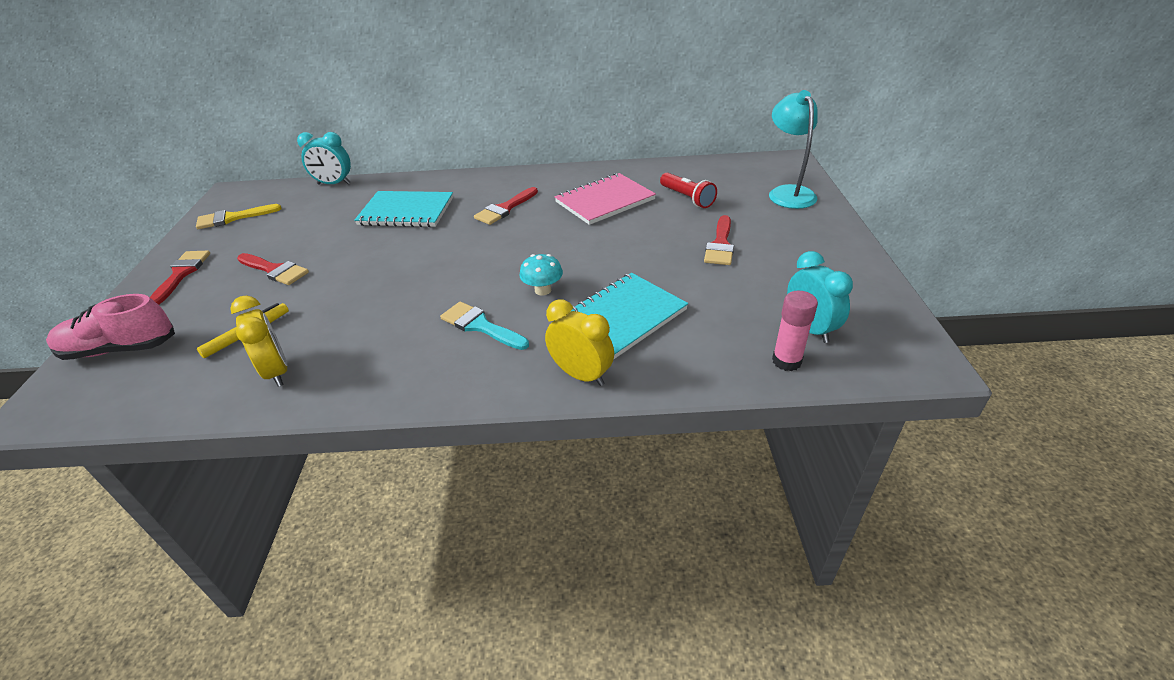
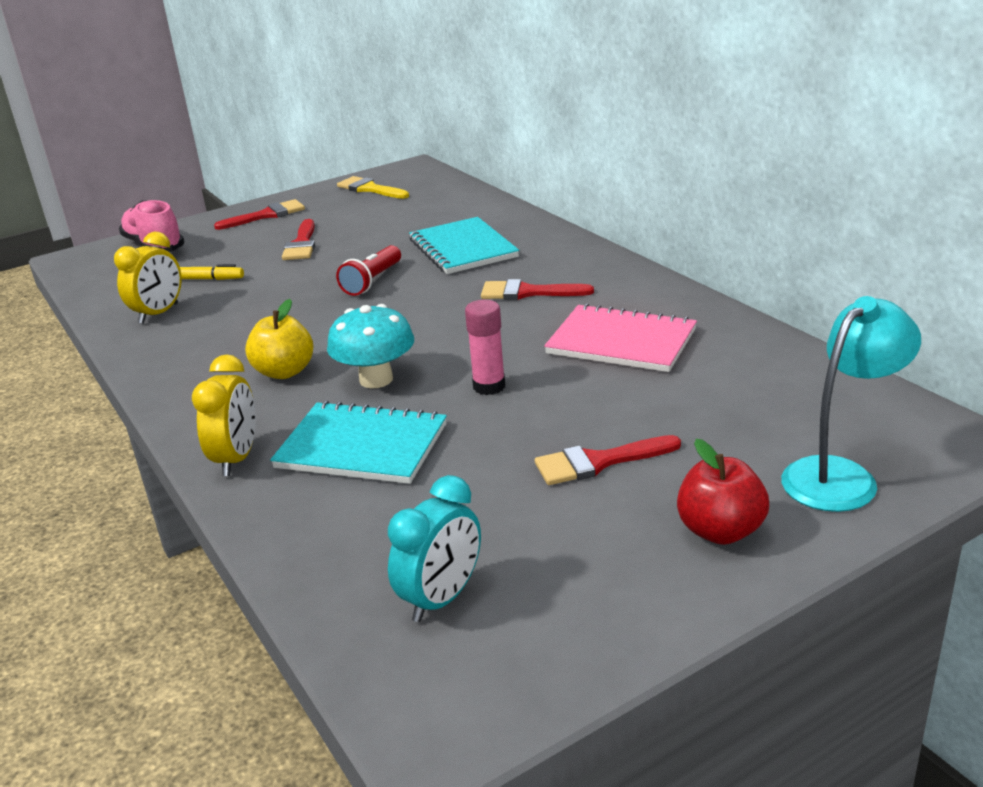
camera: 60 degrees right, 10 degrees down
(334, 184) = (478, 195): turquoise clock -> none
(480, 326) = (284, 372): turquoise brush -> yellow apple
(543, 290) = (376, 379): turquoise mushroom -> turquoise mushroom, size x1.53
(687, 198) = (704, 395): red flashlight -> red flashlight (372, 281)
(786, 361) = (350, 596): pink glue stick -> pink glue stick (489, 386)
(808, 233) = (720, 531): none -> red apple

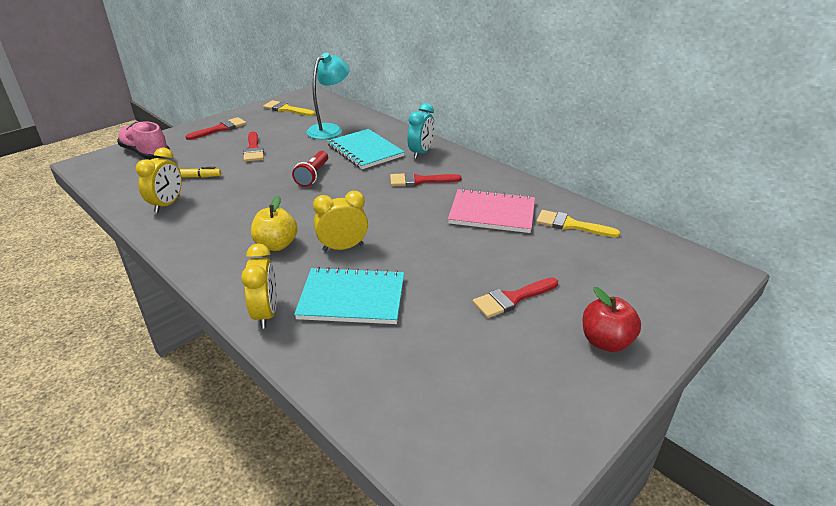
camera: 15 degrees left, 5 degrees up
(376, 379) = (343, 247): turquoise mushroom -> yellow clock
(441, 598) = (450, 409): turquoise clock -> turquoise clock (421, 153)
(489, 386) = (420, 249): pink glue stick -> none
(741, 363) = (570, 225): none -> yellow brush
(840, 475) = (659, 297): turquoise lamp -> turquoise lamp (330, 129)

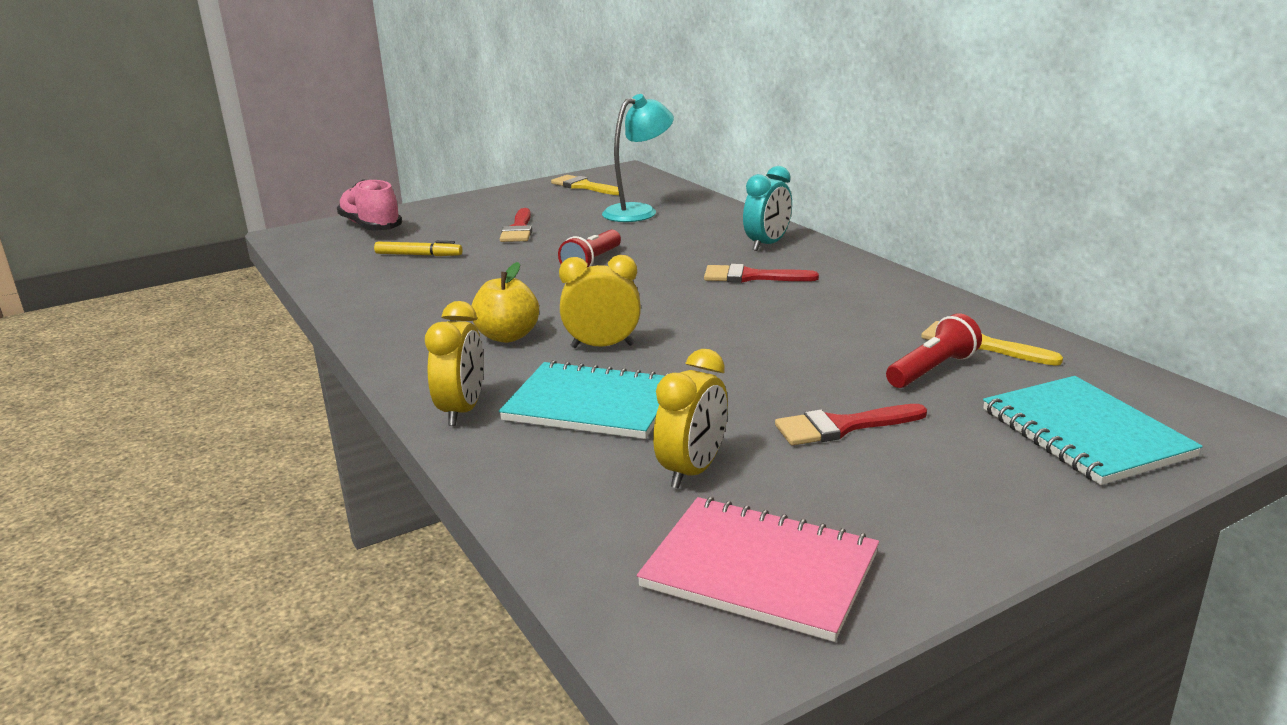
camera: 15 degrees right, 10 degrees down
(167, 204) = (377, 282): yellow clock -> yellow clock (692, 471)
(220, 129) = (482, 204): red brush -> none
(365, 151) = (681, 238): turquoise notebook -> turquoise notebook (1085, 433)
(492, 213) = (852, 322): pink notebook -> pink notebook (759, 570)
(550, 247) = (932, 370): none -> red flashlight
(605, 342) = (980, 494): red apple -> none

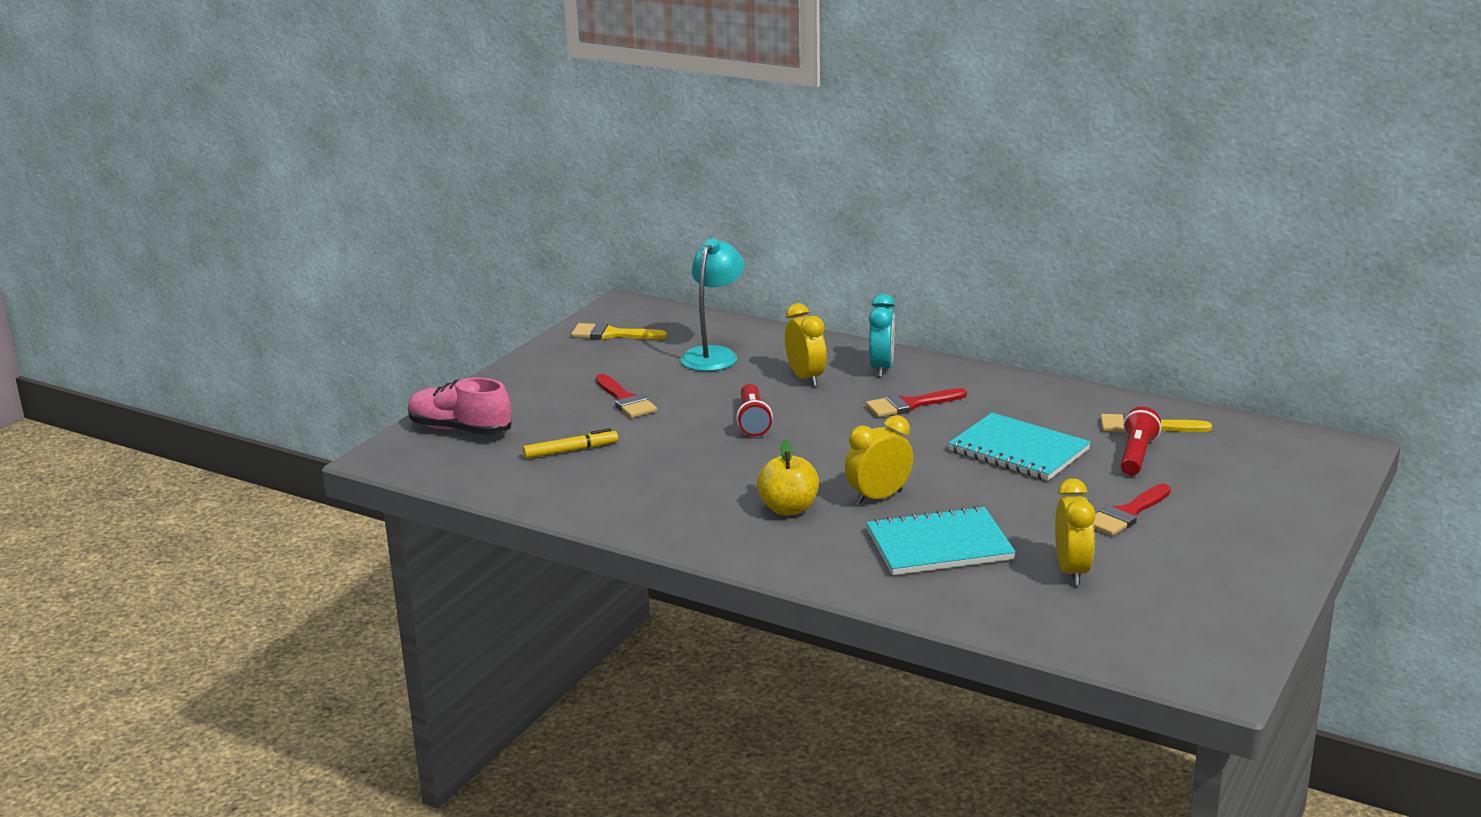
camera: 30 degrees left, 0 degrees up
(462, 410) = (850, 577): yellow clock -> yellow clock (805, 378)
(759, 570) = (1186, 617): pink notebook -> none
(1085, 433) = (1272, 477): turquoise notebook -> turquoise notebook (1018, 450)

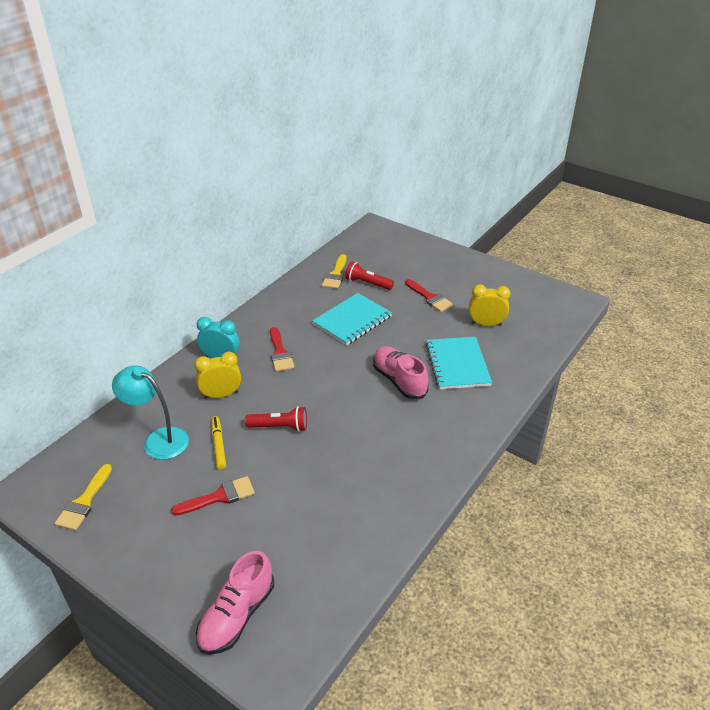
camera: 85 degrees left, 15 degrees up
(571, 450) = (298, 534): yellow marker -> yellow marker (218, 445)
(788, 509) = (408, 420): yellow apple -> none
(878, 497) = (399, 380): yellow clock -> pink shoe

